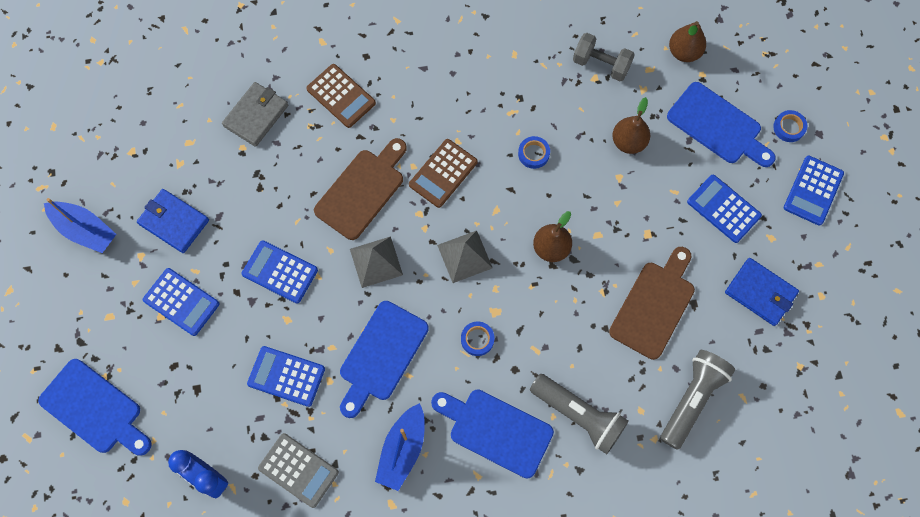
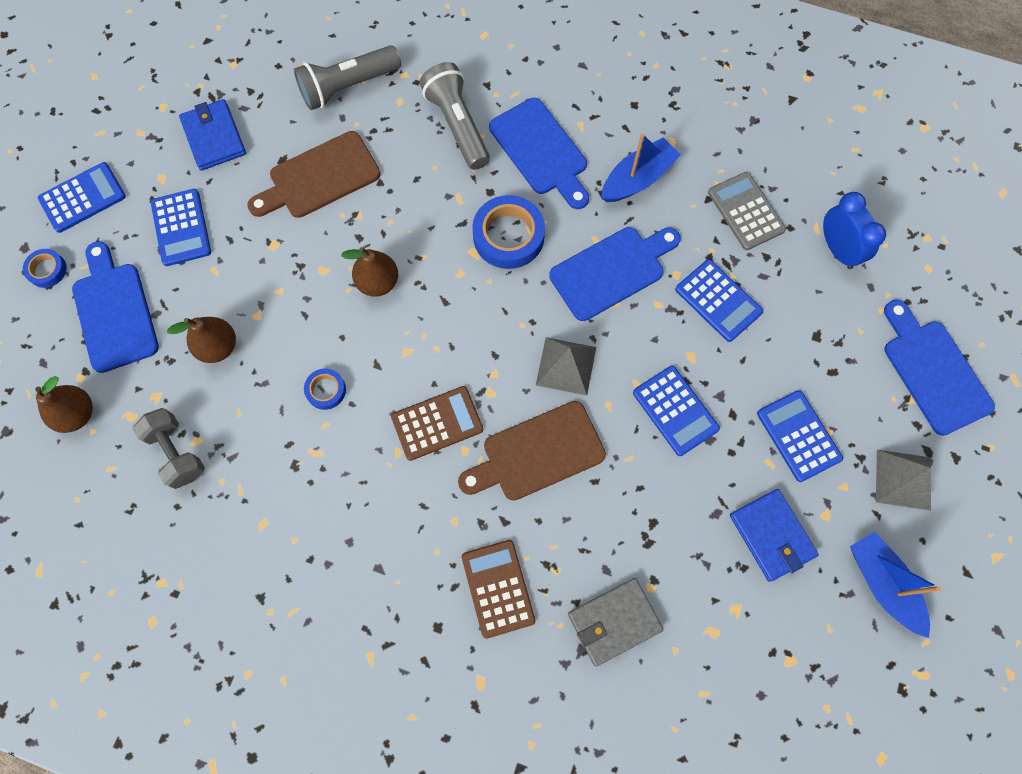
camera: 150 degrees left, 0 degrees up
(465, 256) = (470, 321): grey pyramid -> grey pyramid (903, 479)
(477, 339) = (508, 236): blue tape -> blue tape, size x1.90

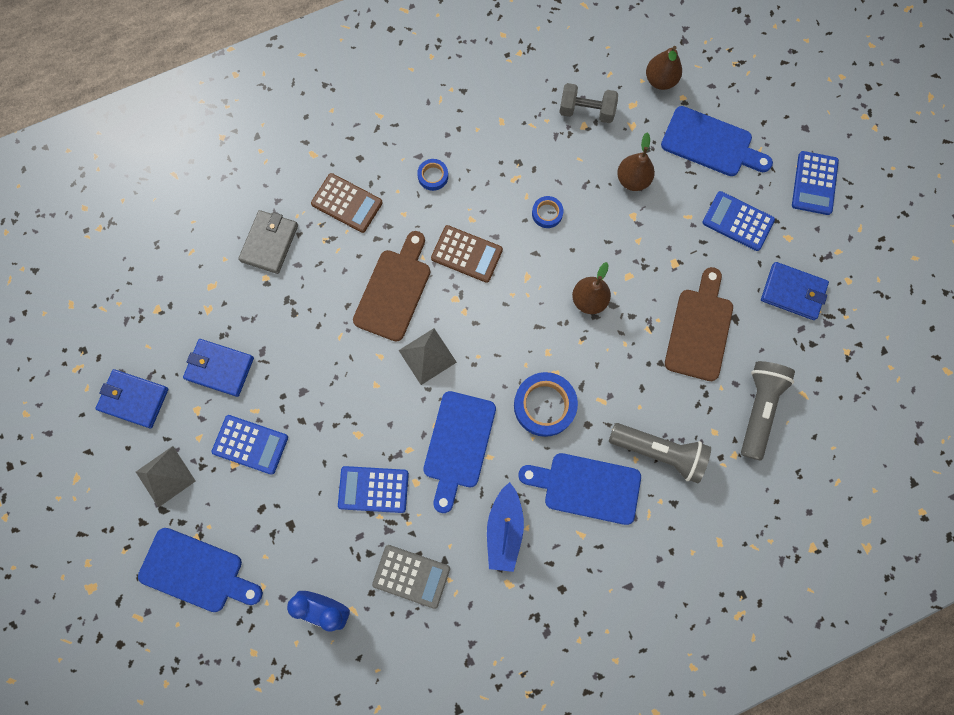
camera: 135 degrees right, 5 degrees up
(47, 270) = (776, 129): blue tape -> blue tape (433, 176)
(437, 423) = (466, 254): brown calculator -> brown calculator turned 90 degrees counterclockwise
(675, 410) = (337, 390): blue calculator -> none
(883, 584) = (134, 399): blue boat -> blue wallet

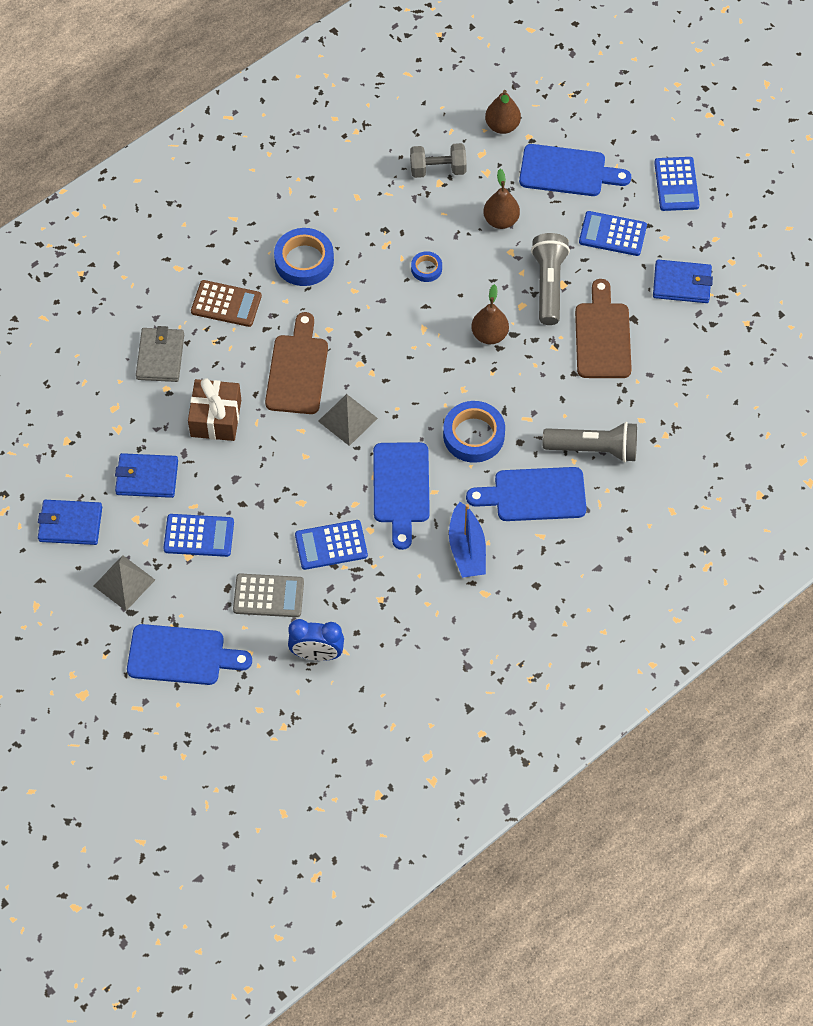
camera: 15 degrees left, 15 degrees down
(302, 322) = (216, 418): none -> brown gift
(411, 576) = (390, 609): grey calculator -> grey calculator (268, 596)
(433, 176) = (304, 261): blue tape -> blue tape, size x1.90
(466, 254) = (358, 322): brown calculator -> none
(758, 408) = (677, 390): grey flashlight -> grey flashlight (548, 285)

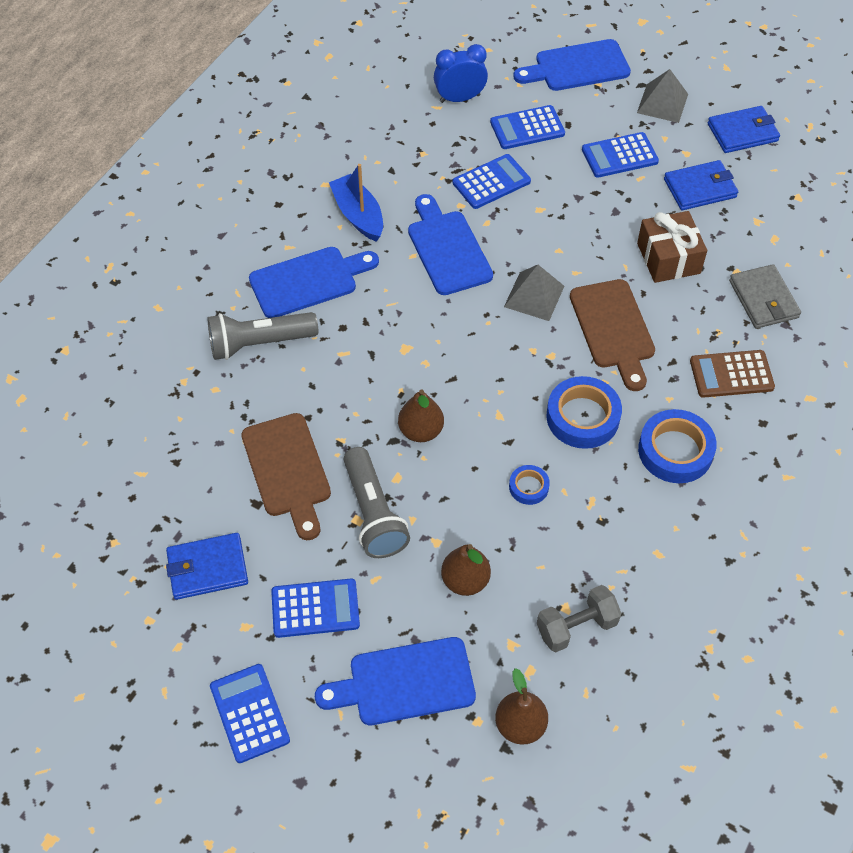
camera: 160 degrees right, 5 degrees down
(268, 596) = (527, 128): grey calculator -> blue calculator
(473, 435) = (394, 319): blue tape -> blue tape (582, 417)

